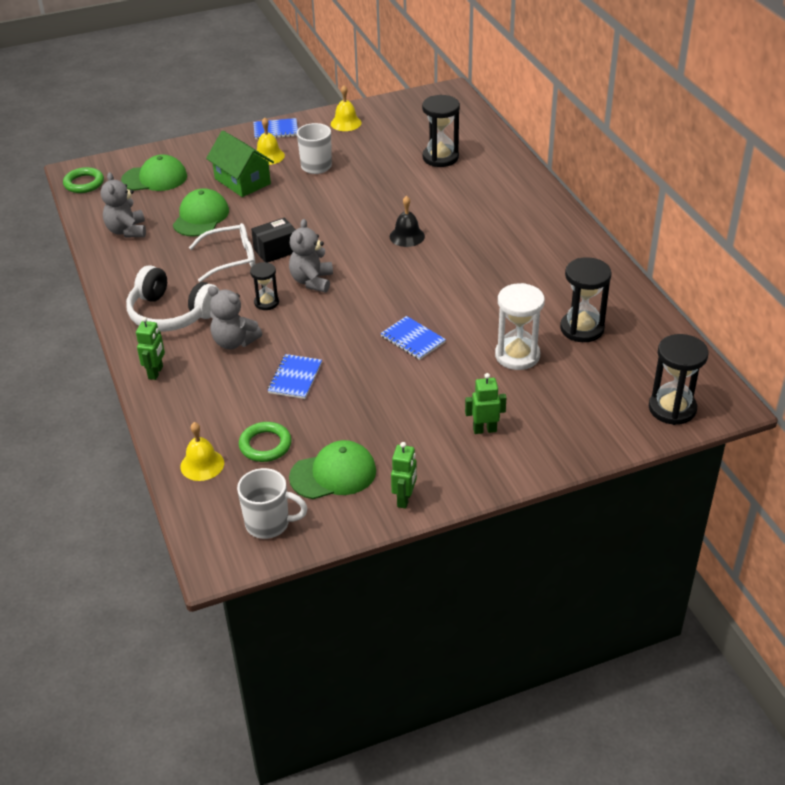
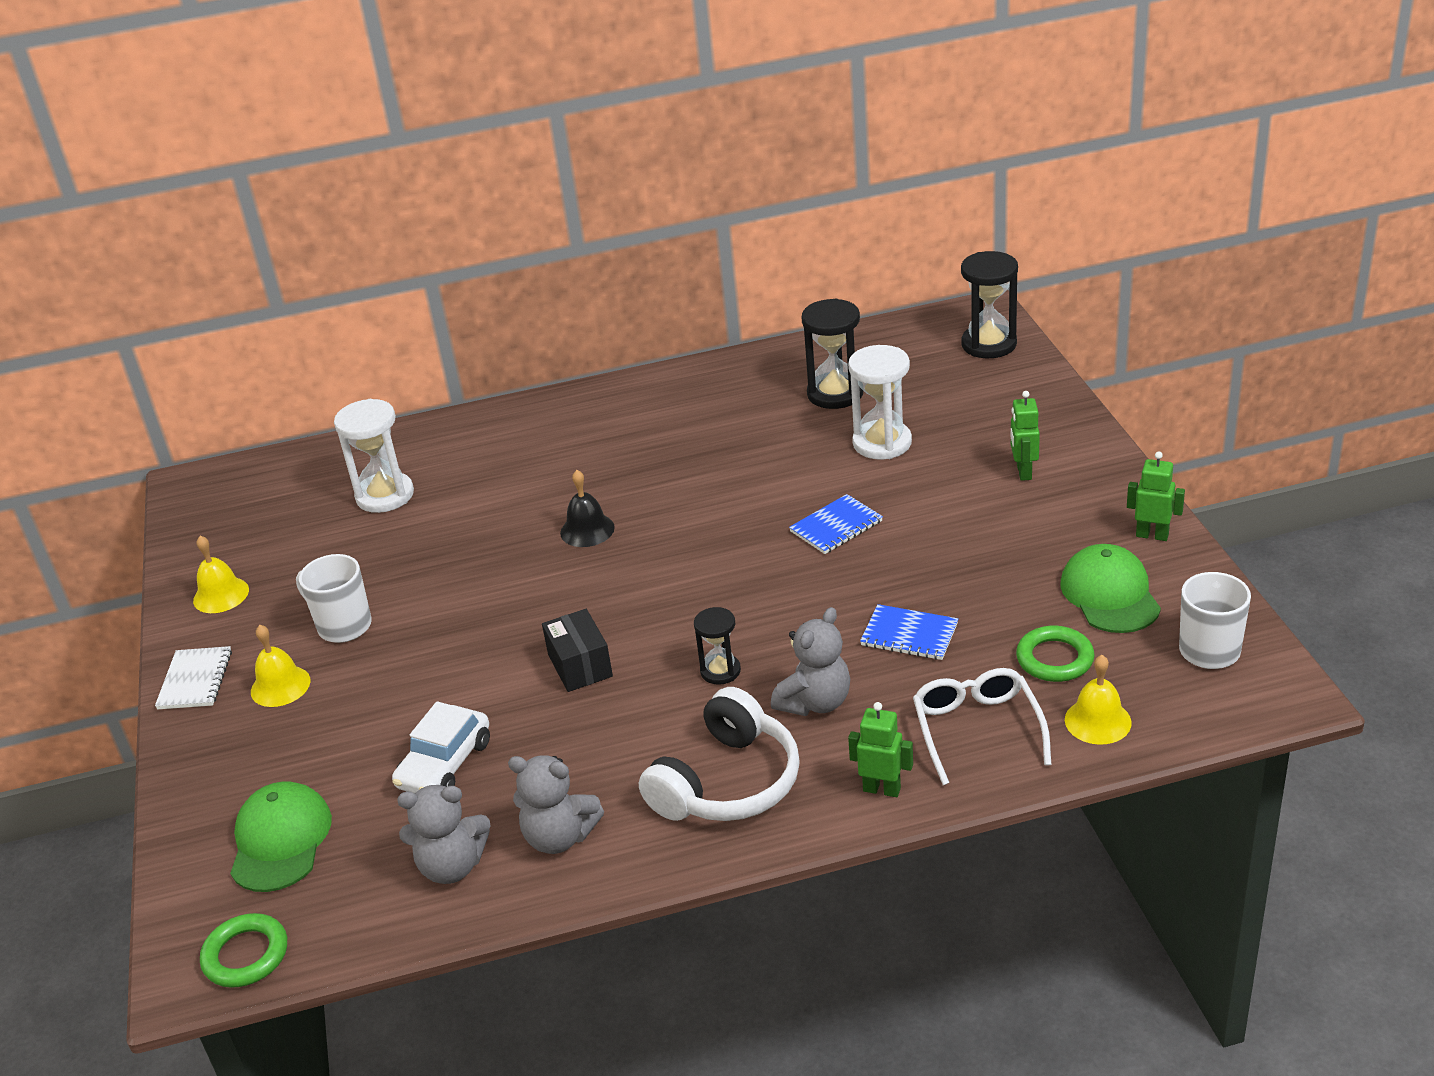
camera: 80 degrees left, 5 degrees down
(201, 217) = (445, 764): green cap -> white car
(230, 259) = (588, 718): white glasses -> white glasses (977, 730)
(242, 181) = (349, 716): green house -> none
(276, 130) = (195, 680): blue notebook -> white notebook
(312, 281) = (676, 624): grey teddy bear -> grey teddy bear (559, 837)
(440, 157) = (385, 495): black hourglass -> white hourglass

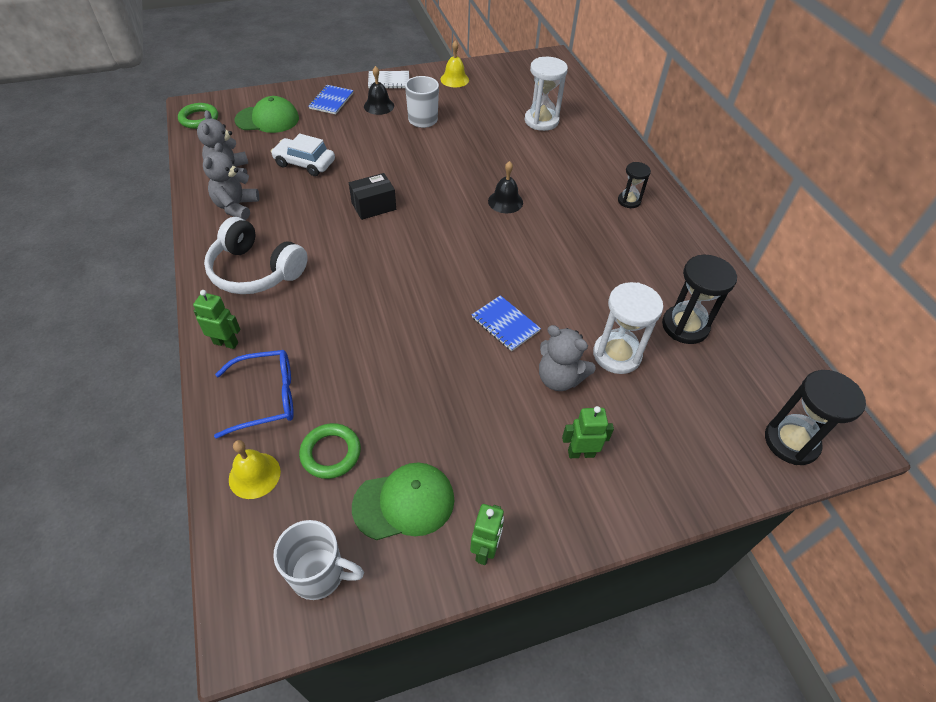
camera: 80 degrees right, 15 degrees up
(280, 686) = (379, 106): yellow bell -> black bell
(720, 671) = (356, 266): black hourglass -> black hourglass (629, 201)
(815, 702) = (316, 311): grey teddy bear -> grey teddy bear (559, 378)
(882, 789) = (226, 343): green robot -> green robot turned 90 degrees counterclockwise
(909, 634) = (375, 363): blue notebook -> blue notebook (331, 101)
(977, 730) = (266, 397): white glasses -> blue glasses

